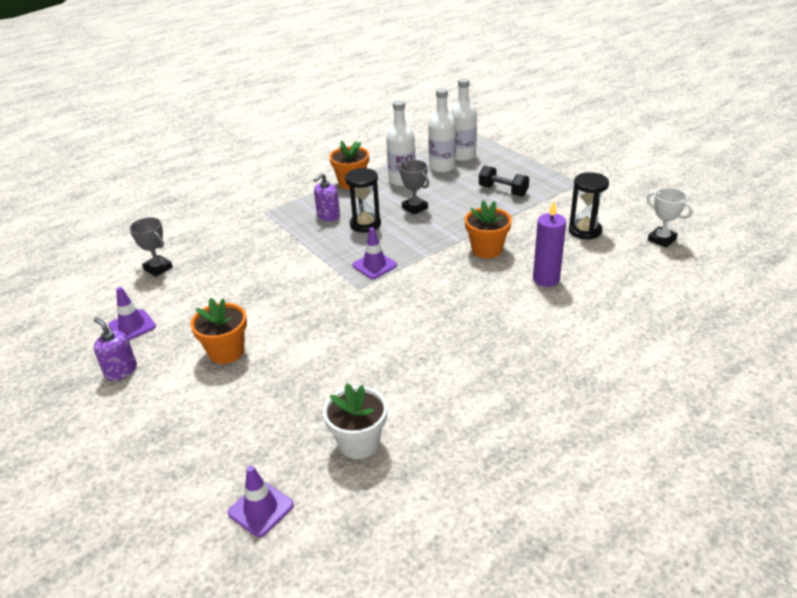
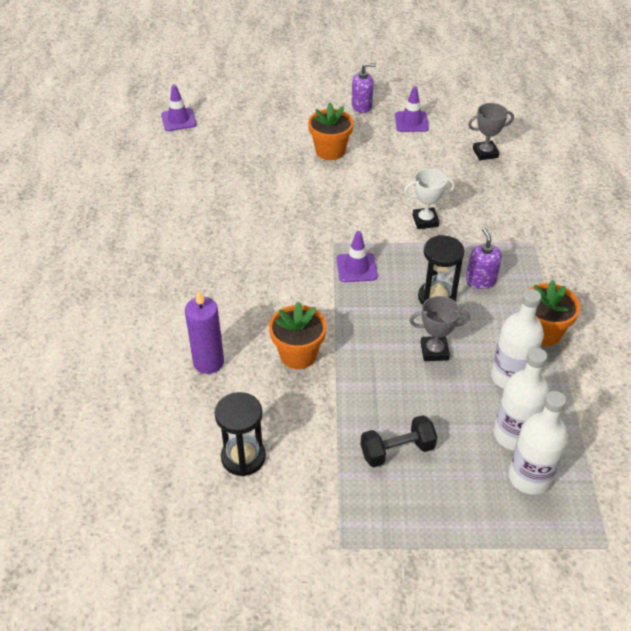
camera: 125 degrees right, 10 degrees up
(359, 442) = (176, 169): white flower pot -> none
(662, 239) = (154, 510): white trophy -> white trophy (425, 221)

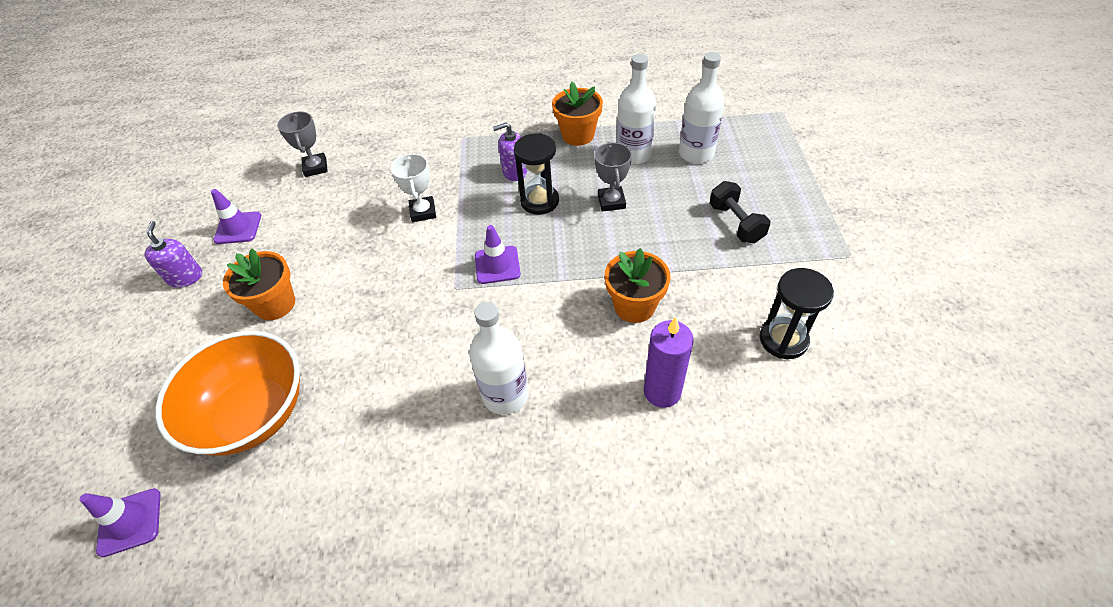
camera: 90 degrees left, 5 degrees up
(238, 154) = (253, 414): none -> orange bowl
(529, 477) = (735, 146): white bottle -> white bottle (505, 395)

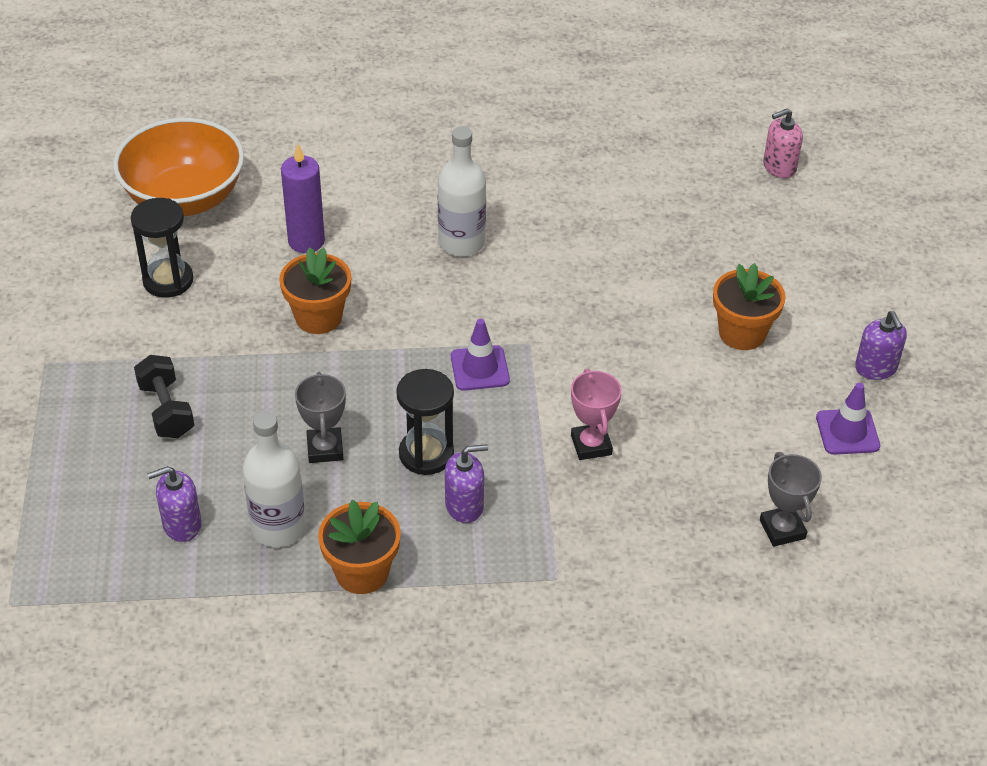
camera: 175 degrees right, 5 degrees down
(130, 522) = (779, 167): purple traffic cone -> pink soap dispenser
(253, 414) = (712, 235): orange bowl -> orange bowl (185, 198)
(423, 212) = (591, 445): white trophy -> pink trophy
(696, 154) = (182, 524): white bottle -> purple soap dispenser

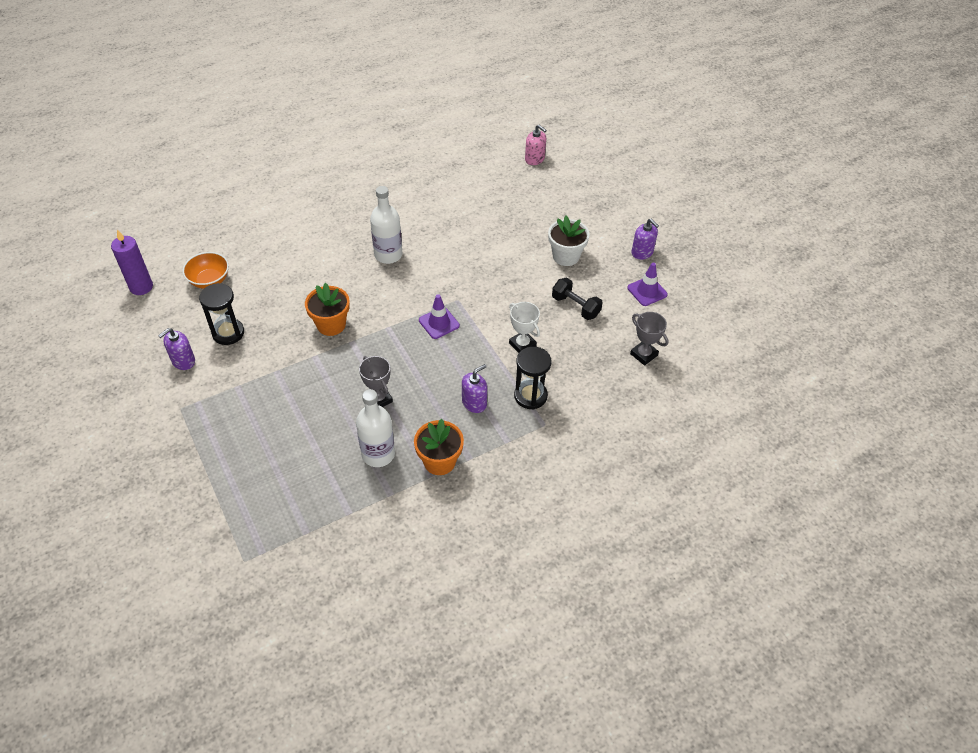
camera: 25 degrees left, 5 degrees up
(166, 410) = (272, 410): black dumbbell -> black dumbbell (575, 306)
(182, 524) = (321, 473): purple soap dispenser -> purple soap dispenser (183, 361)
(185, 198) = (209, 280): orange bowl -> orange bowl, size x0.56
(306, 241) = (298, 282): purple candle -> purple candle (141, 287)
(426, 454) = (437, 381): black hourglass -> black hourglass (530, 396)
(591, 445) = (522, 344): pink trophy -> white trophy
(742, 333) = (566, 256): orange flower pot -> white flower pot
(779, 167) = (534, 159): pink soap dispenser -> pink soap dispenser turned 90 degrees counterclockwise

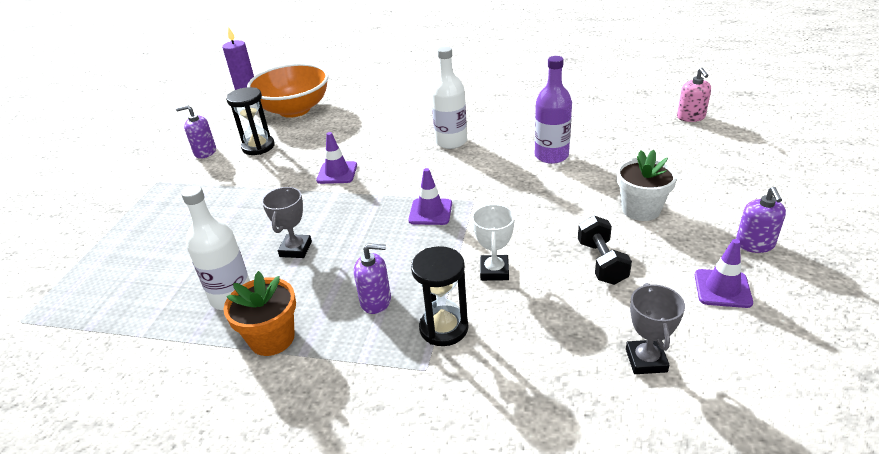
camera: 45 degrees right, 15 degrees down
(209, 280) = (294, 110): orange bowl -> orange bowl, size x1.80
(331, 324) = (337, 173): orange flower pot -> purple traffic cone
(473, 236) = (551, 156): none -> purple bottle

